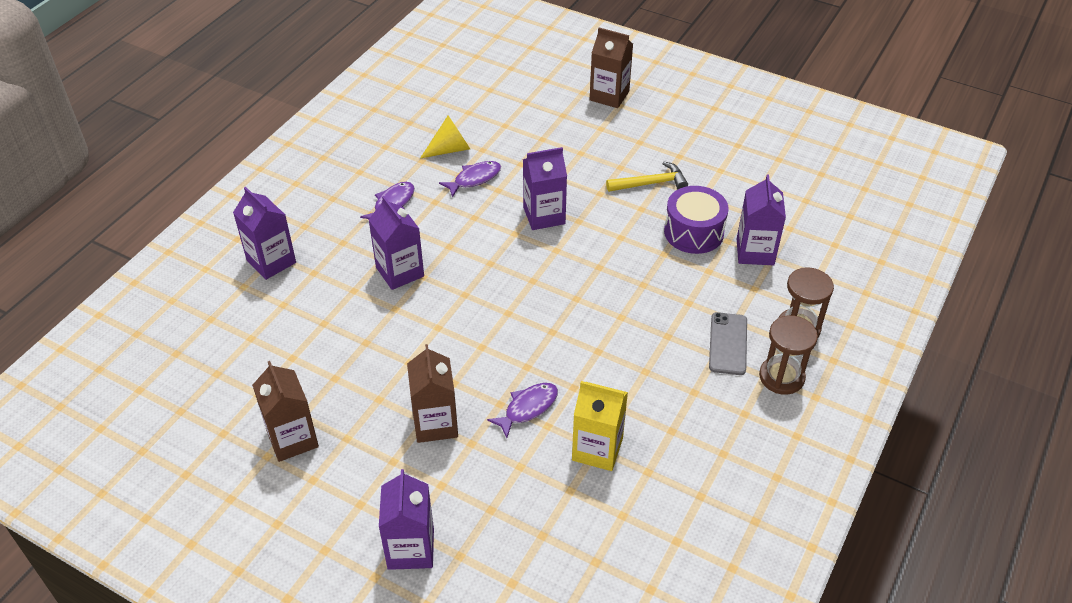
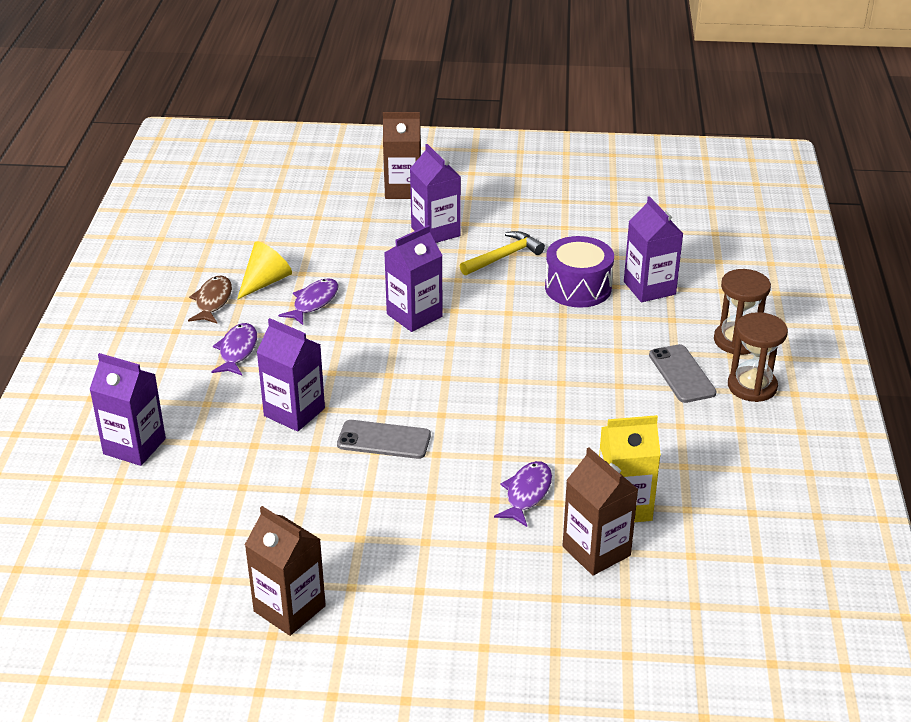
camera: 25 degrees left, 10 degrees down
(401, 154) = (213, 301): none -> brown fish
(411, 549) = (499, 664): purple carton -> purple carton (435, 232)
(435, 423) = (439, 540): brown carton -> brown carton (596, 551)
(450, 320) = (384, 440): none -> grey phone

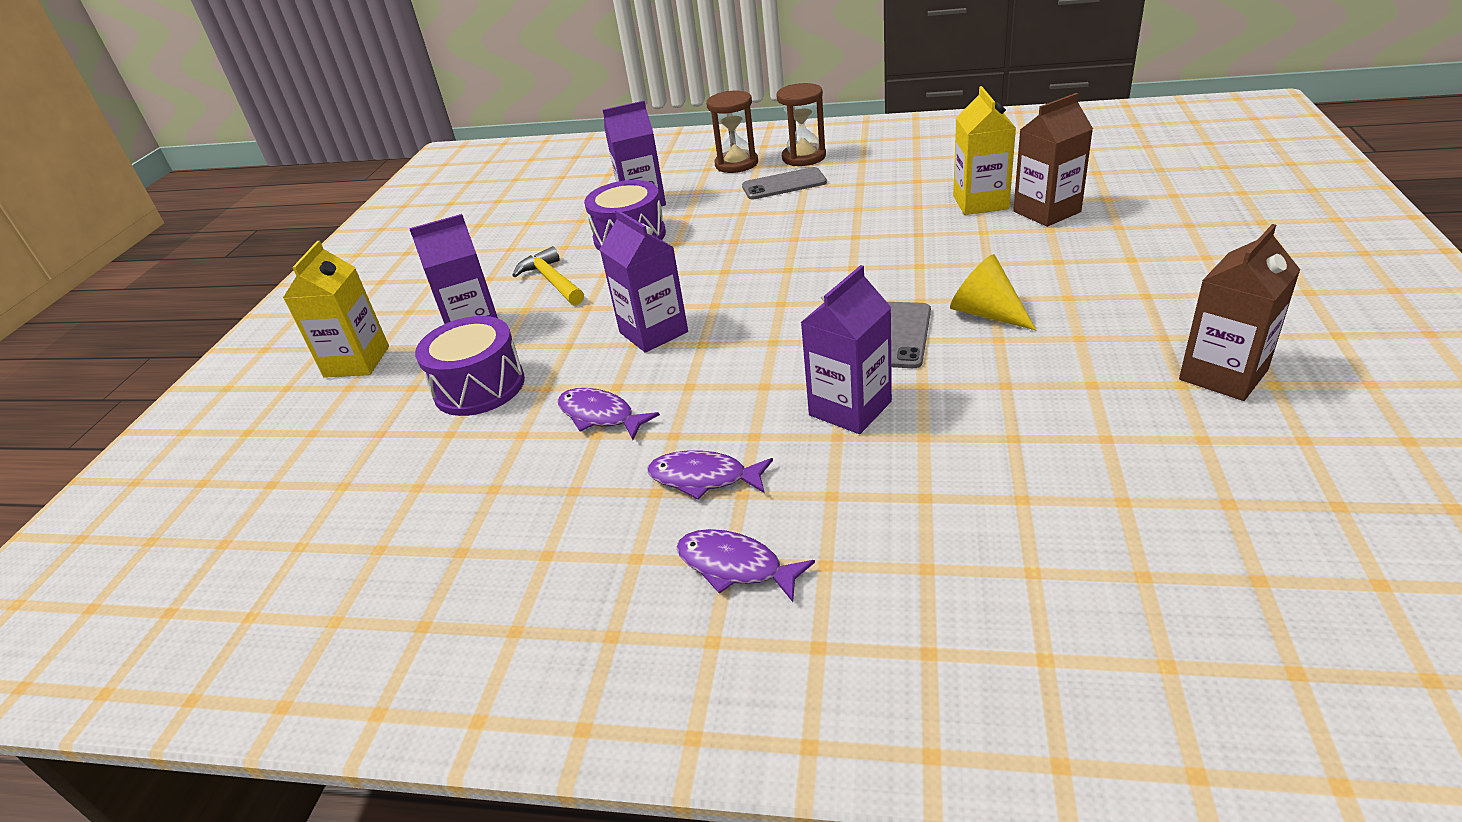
camera: 80 degrees left, 0 degrees up
(134, 446) = (945, 564): purple carton -> none
(213, 301) = (564, 522): brown fish -> none
(265, 282) = (531, 468): yellow cone -> yellow cone (986, 313)
(360, 247) = (479, 387): none -> purple drum
(403, 190) = (357, 362): brown carton -> yellow carton
(527, 493) = (974, 247): purple fish -> purple fish (735, 566)

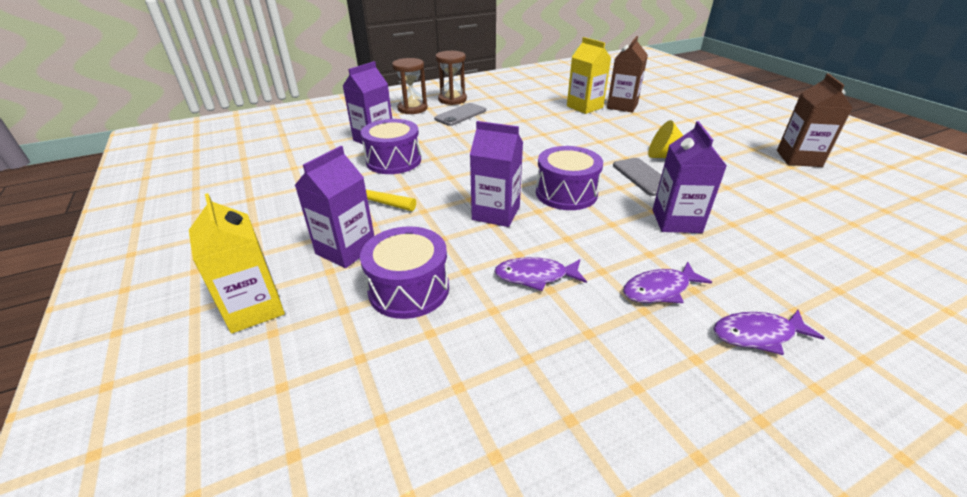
camera: 40 degrees left, 0 degrees up
(765, 330) = (566, 193): none -> purple drum

